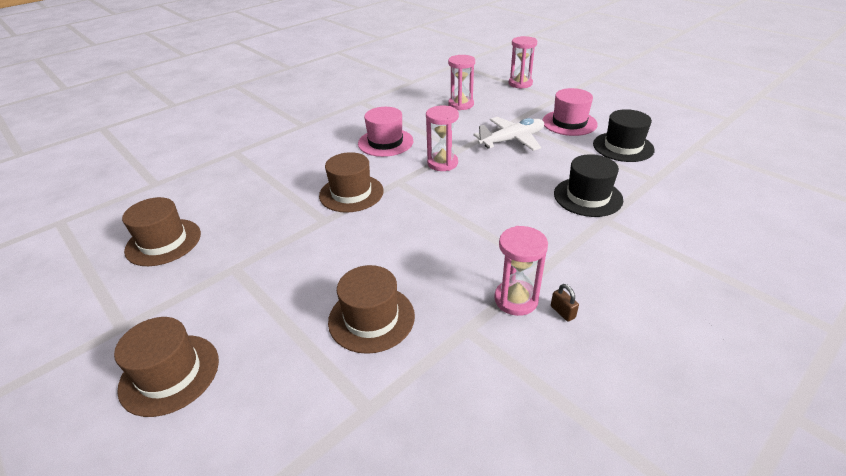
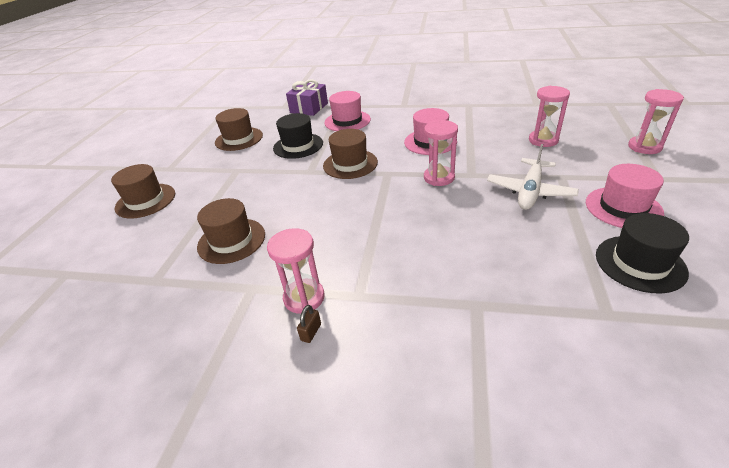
camera: 55 degrees right, 0 degrees up
(194, 171) = (309, 108): none -> purple gift
(270, 162) = (347, 121): none -> pink hat
(512, 140) = (530, 191): white plane -> white plane turned 90 degrees clockwise
(587, 197) = (500, 277): black hat -> black hat (298, 146)

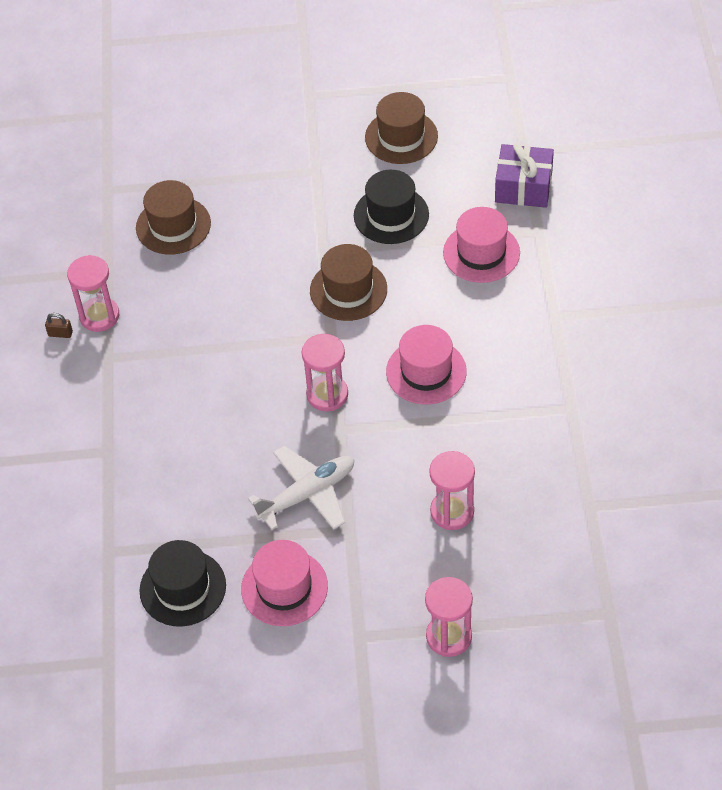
camera: 75 degrees right, 15 degrees up
(145, 201) = (234, 110): brown hat -> none
(530, 191) = (307, 494): white plane -> white plane turned 135 degrees clockwise

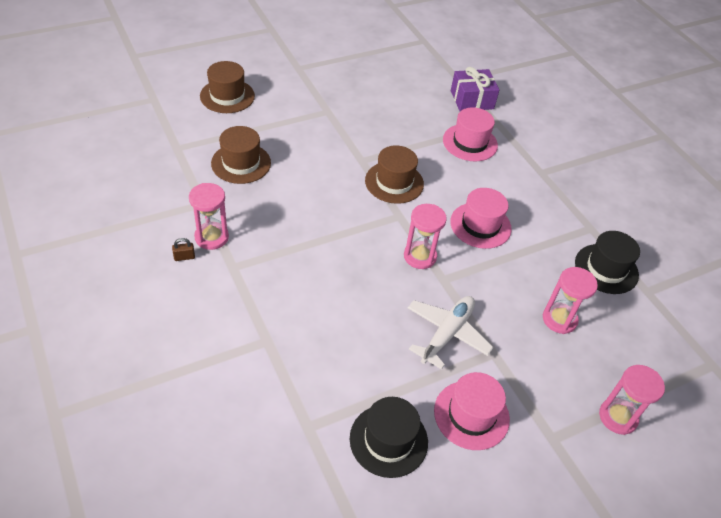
camera: 30 degrees left, 5 degrees down
(391, 215) = (396, 130): black hat -> black hat (606, 269)
(401, 137) = (375, 83): brown hat -> brown hat (227, 96)

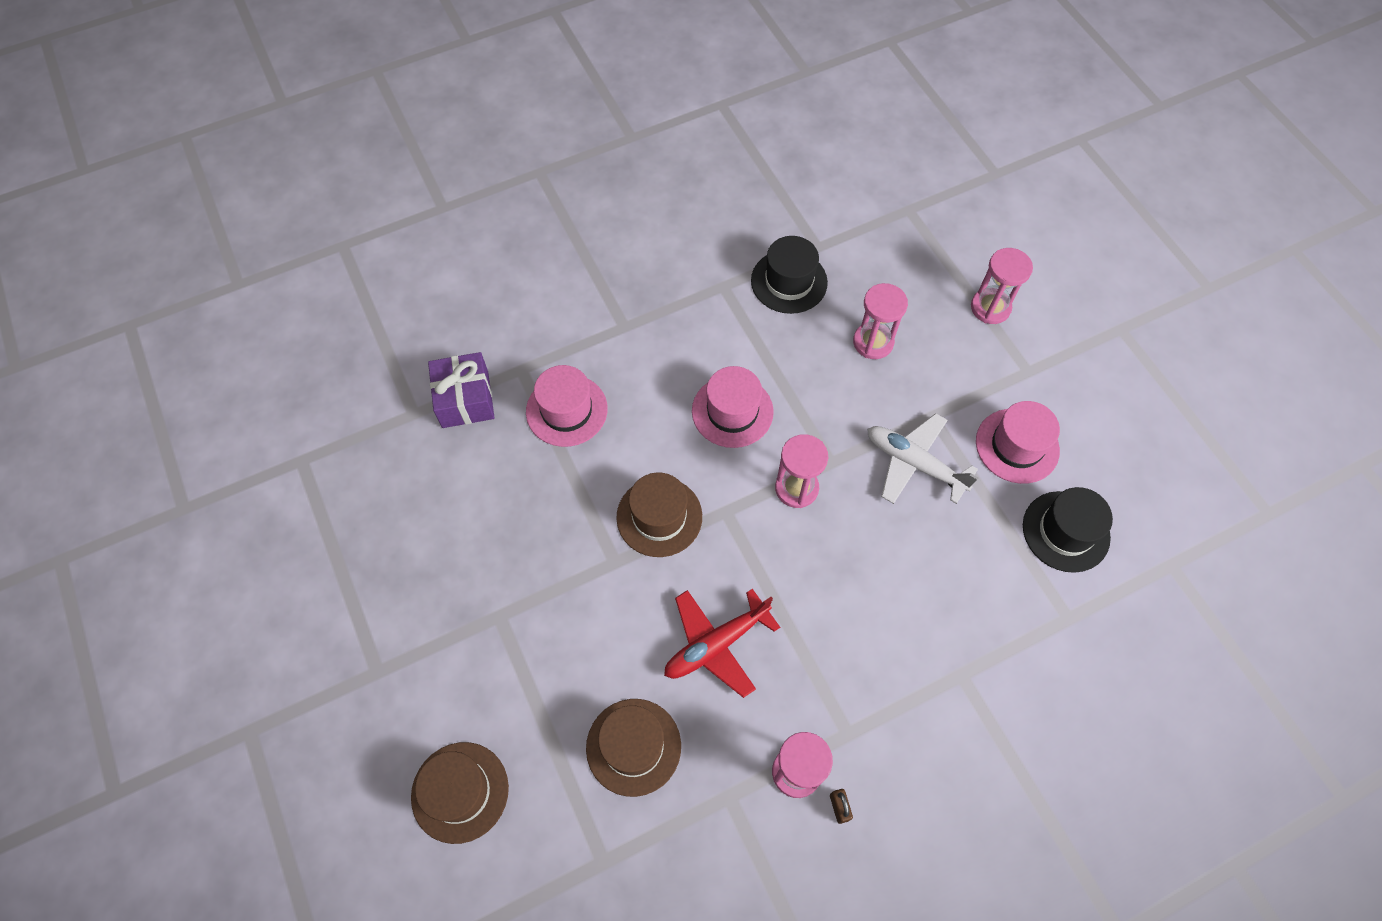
camera: 85 degrees left, 15 degrees up
(302, 204) = (716, 645): none -> red plane

